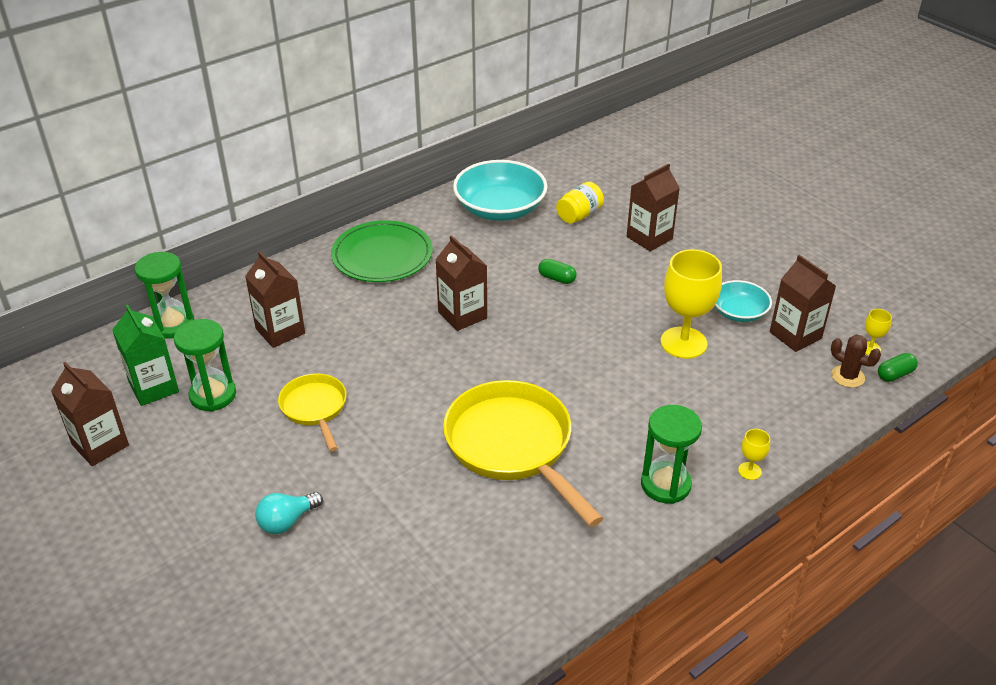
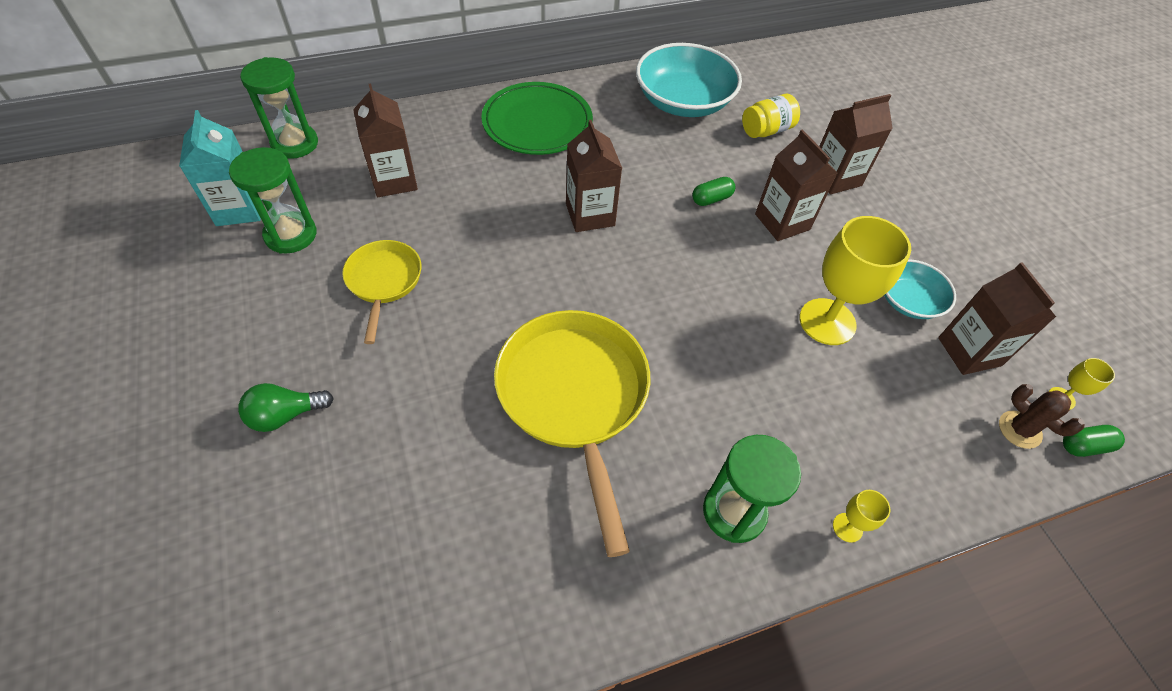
camera: 15 degrees right, 15 degrees up
(100, 445) = (153, 259): brown carton -> brown carton (782, 222)
(154, 387) = (239, 209): green carton -> turquoise carton
(287, 521) = (285, 415): turquoise light bulb -> green light bulb
(556, 278) = (711, 199): green capsule -> green capsule turned 75 degrees counterclockwise

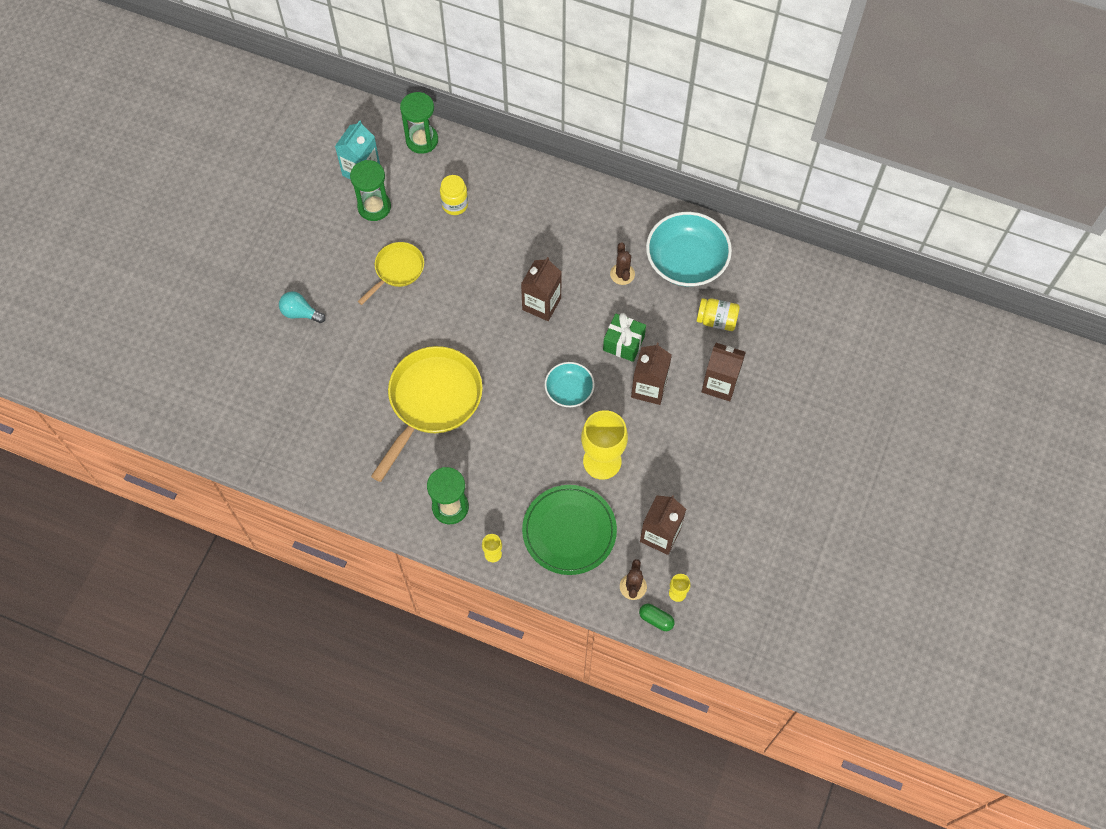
camera: 45 degrees right, 10 degrees up
(285, 415) = (300, 313): green light bulb -> turquoise light bulb
(394, 180) = (455, 205): brown carton -> yellow jar
(537, 123) = (574, 216): green plate -> green plate (569, 531)
(639, 143) = (622, 274): none -> brown cactus
(711, 199) = (623, 343): green capsule -> green gift
(908, 301) = (663, 485): turquoise bowl -> turquoise bowl (569, 390)

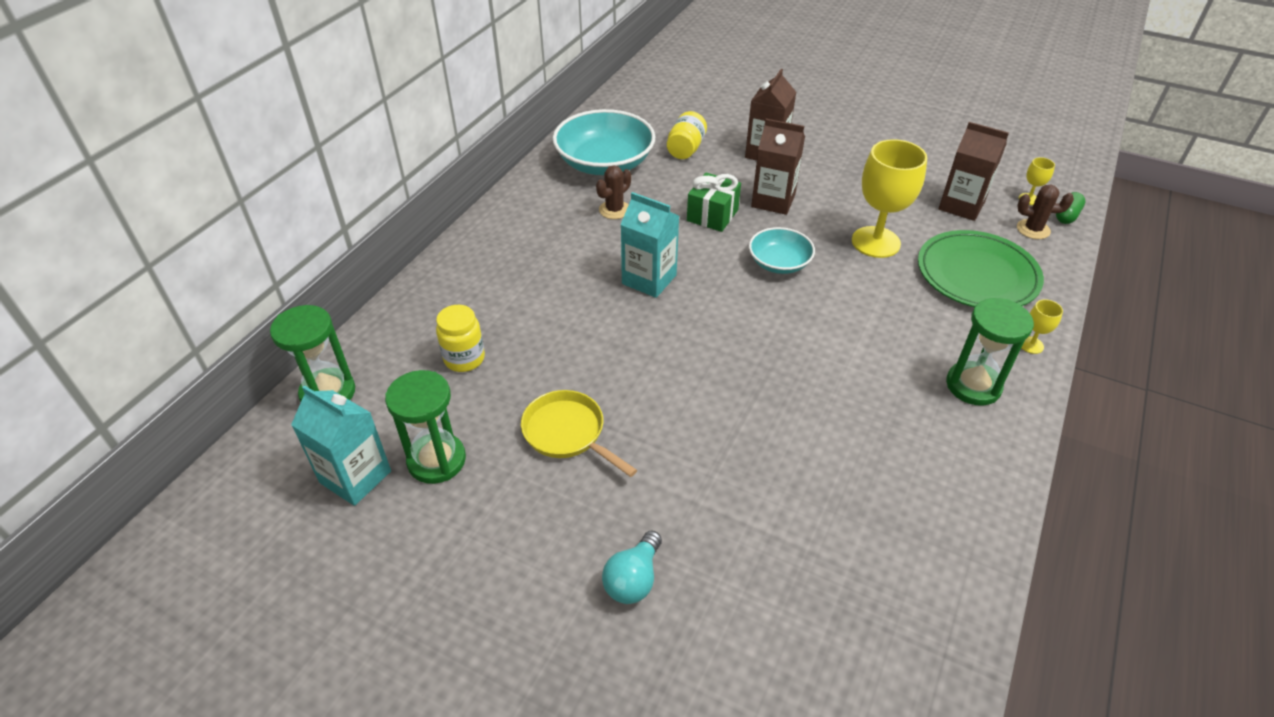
camera: 85 degrees left, 20 degrees down
(432, 401) = (804, 399): yellow pan -> none
(541, 304) = (649, 279): brown carton -> turquoise carton
(622, 274) = (614, 210): brown cactus -> brown cactus turned 45 degrees counterclockwise

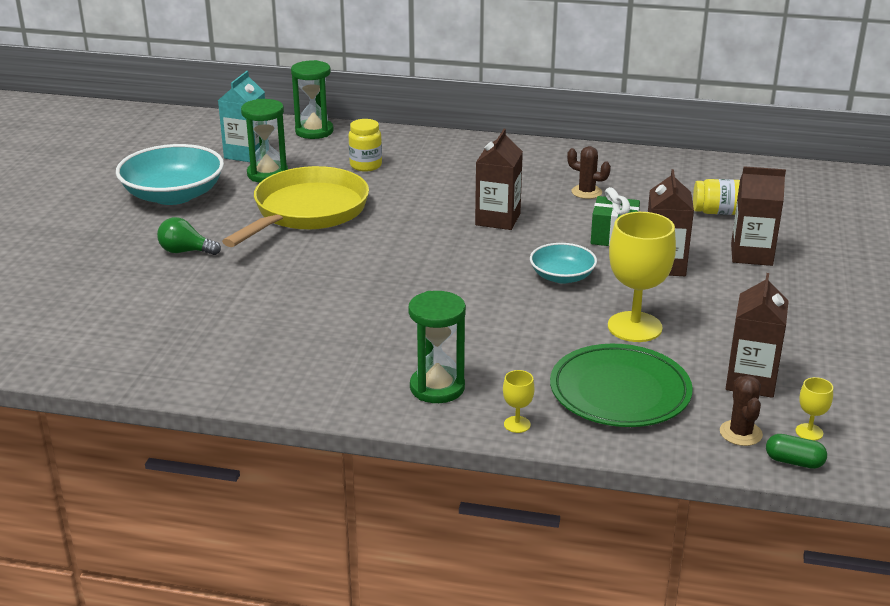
camera: 75 degrees right, 15 degrees down
(568, 433) = (307, 212): yellow pan -> yellow pan, size x1.81
(604, 163) = (657, 178): turquoise bowl -> turquoise bowl (173, 195)
(633, 579) = (185, 251): turquoise light bulb -> green light bulb
(649, 279) = (497, 219): turquoise carton -> brown carton

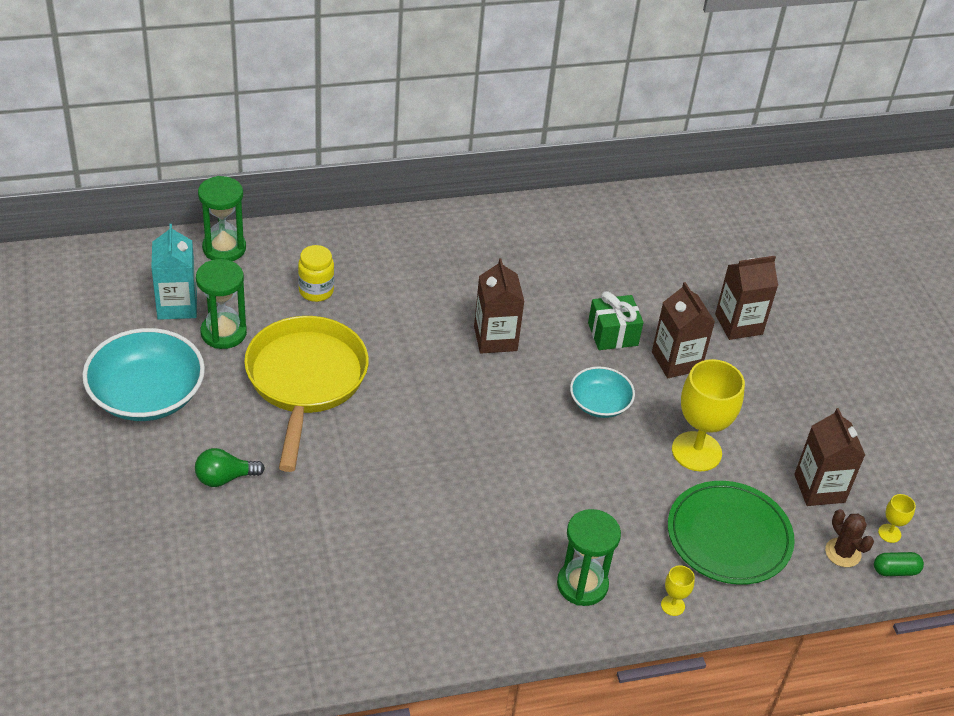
camera: 30 degrees left, 15 degrees up
(586, 192) = (552, 274): brown cactus -> none
(718, 212) = (681, 272): yellow jar -> none

